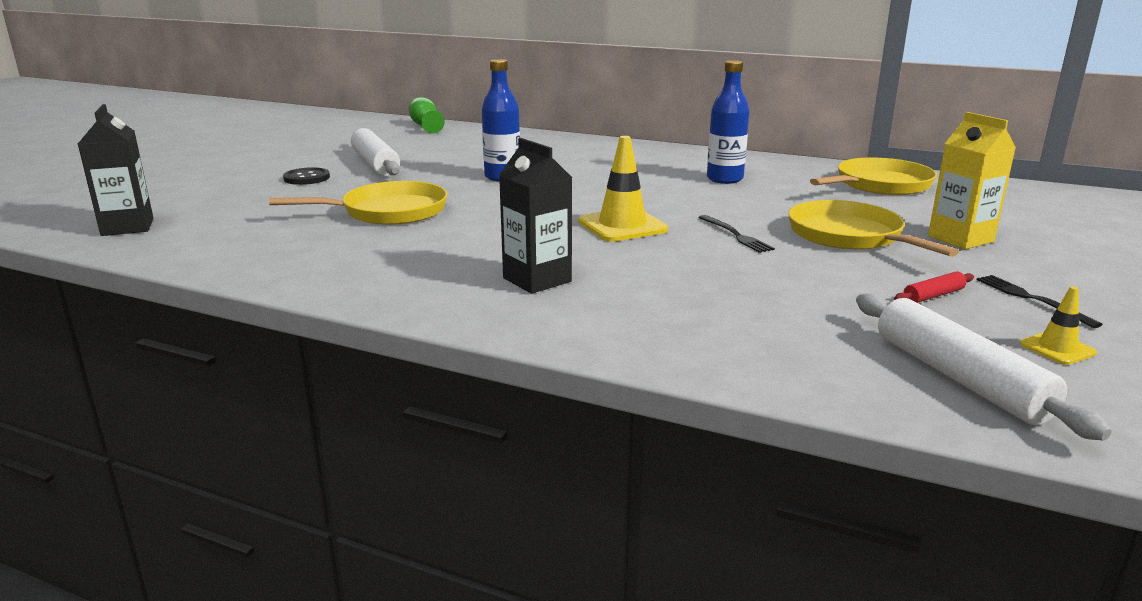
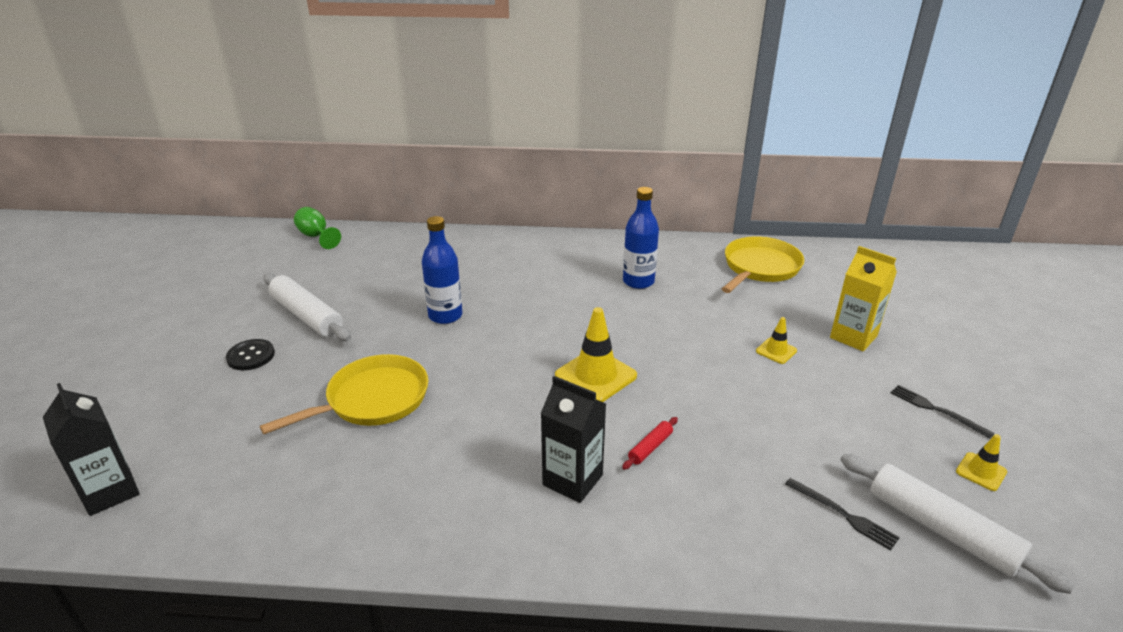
camera: 20 degrees left, 10 degrees up
(735, 235) = (692, 369): black fork -> black fork (843, 515)
(849, 236) = (776, 351): yellow pan -> yellow traffic cone
(933, 296) = (873, 423): red rolling pin -> red rolling pin (650, 447)

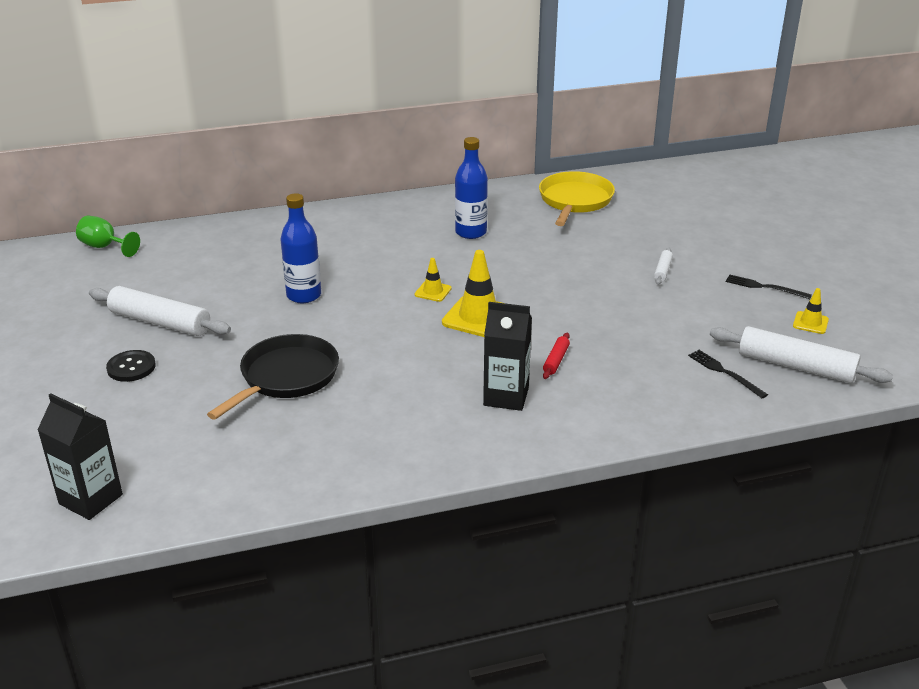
camera: 20 degrees left, 0 degrees up
(372, 400) = (286, 377): yellow pan -> black pan
(776, 351) = (621, 268): yellow traffic cone -> yellow traffic cone (433, 291)
(821, 364) = (662, 270): none -> white rolling pin
(843, 515) = (724, 372): black fork -> black fork turned 150 degrees counterclockwise
(853, 337) = (679, 244): yellow carton -> none

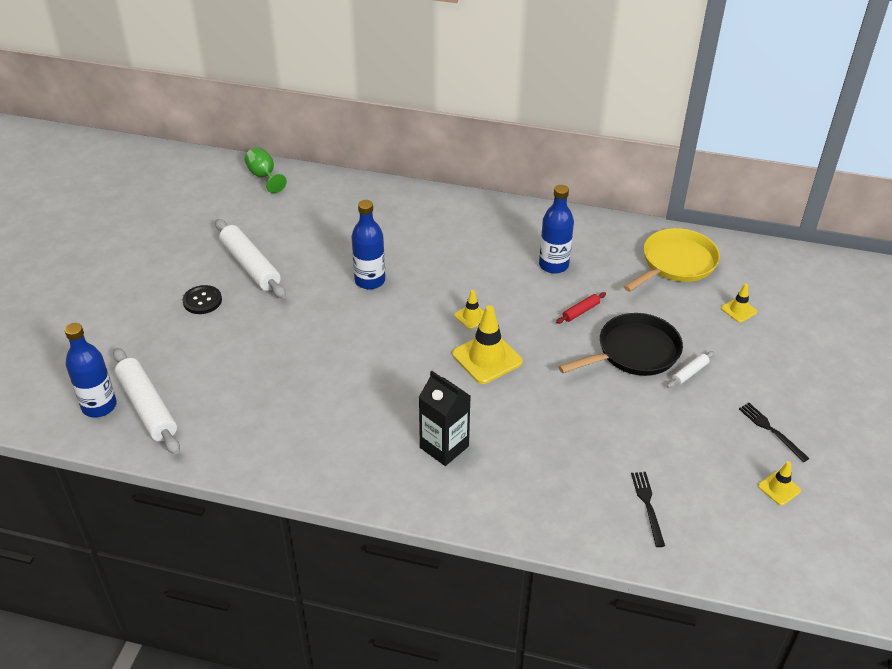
camera: 30 degrees right, 10 degrees up
(91, 499) = (99, 406): black carton -> blue bottle
(286, 377) = (298, 355): black pan -> black pan (634, 352)
(556, 360) = (513, 429): red rolling pin -> red rolling pin (580, 311)
(657, 217) = (739, 310): none -> yellow traffic cone
(795, 366) = (720, 528): white rolling pin -> white rolling pin (147, 407)

